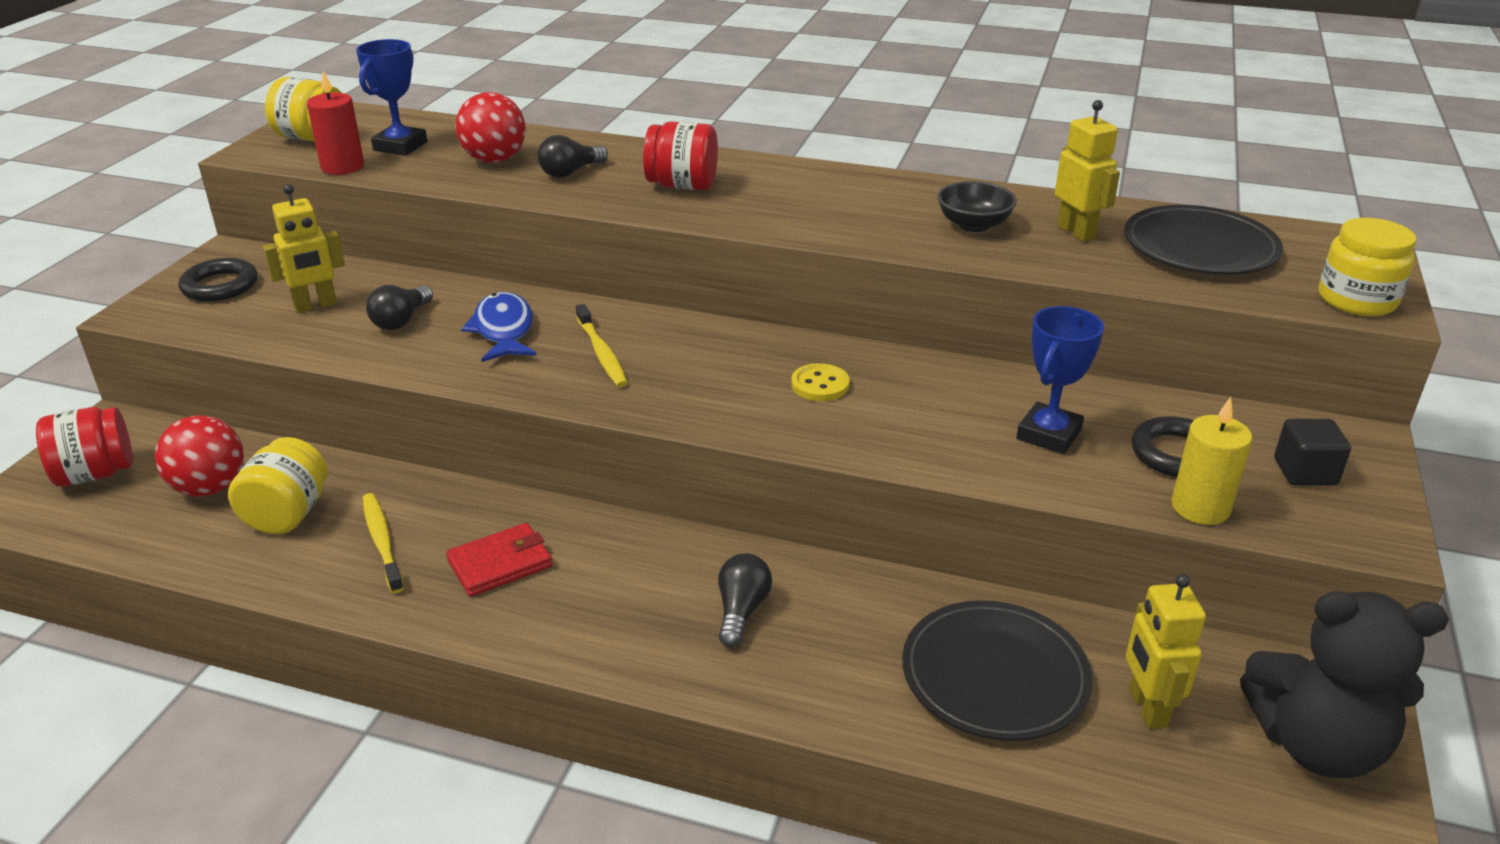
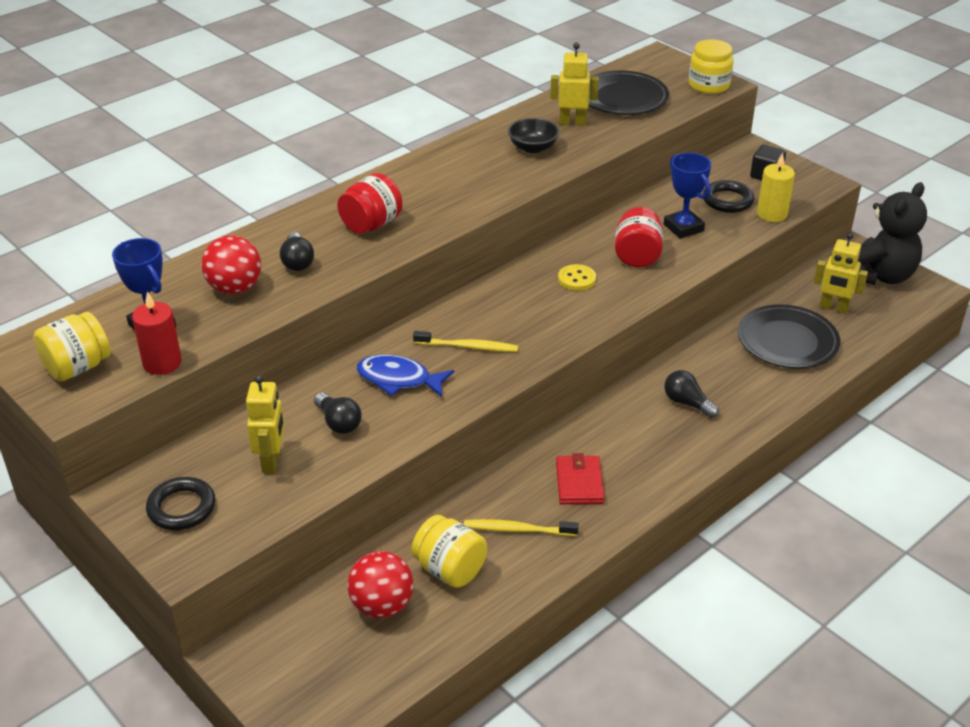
camera: 60 degrees left, 5 degrees up
(96, 474) = (306, 670): red jar -> red jar (637, 256)

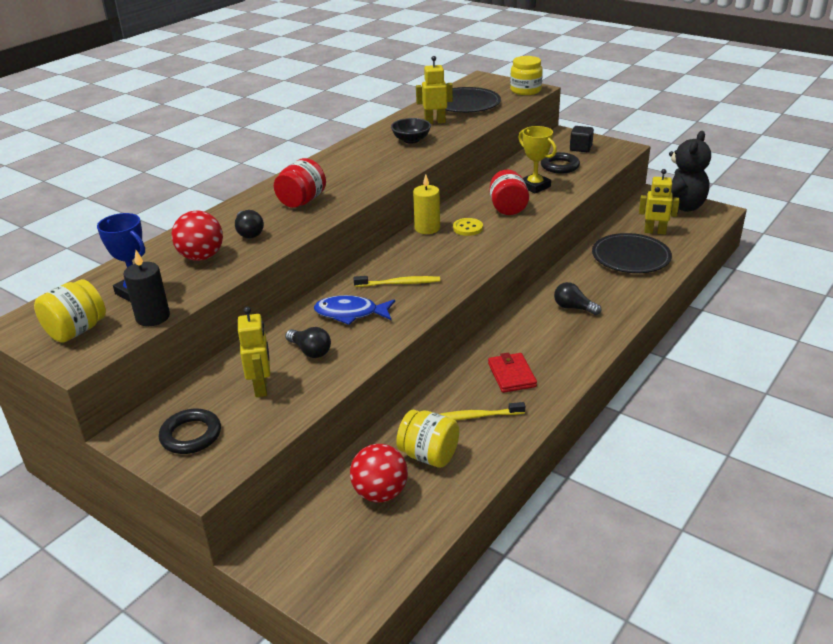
camera: 10 degrees left, 5 degrees down
(162, 363) = (153, 317): red candle -> black candle
(683, 228) = (534, 186): blue trophy -> yellow trophy
(772, 214) = (595, 170): yellow candle -> yellow candle (427, 228)

